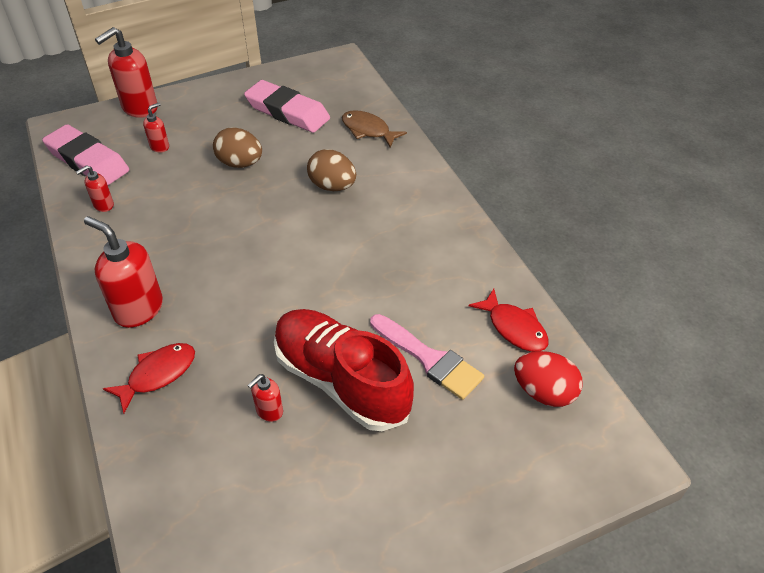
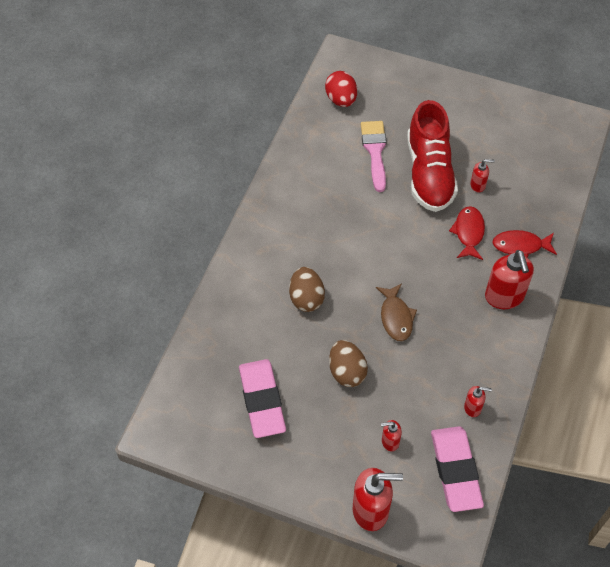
camera: 135 degrees left, 10 degrees up
(368, 130) = (227, 330): brown fish -> brown fish (396, 317)
(514, 328) = (315, 134): red fish -> red fish (468, 232)

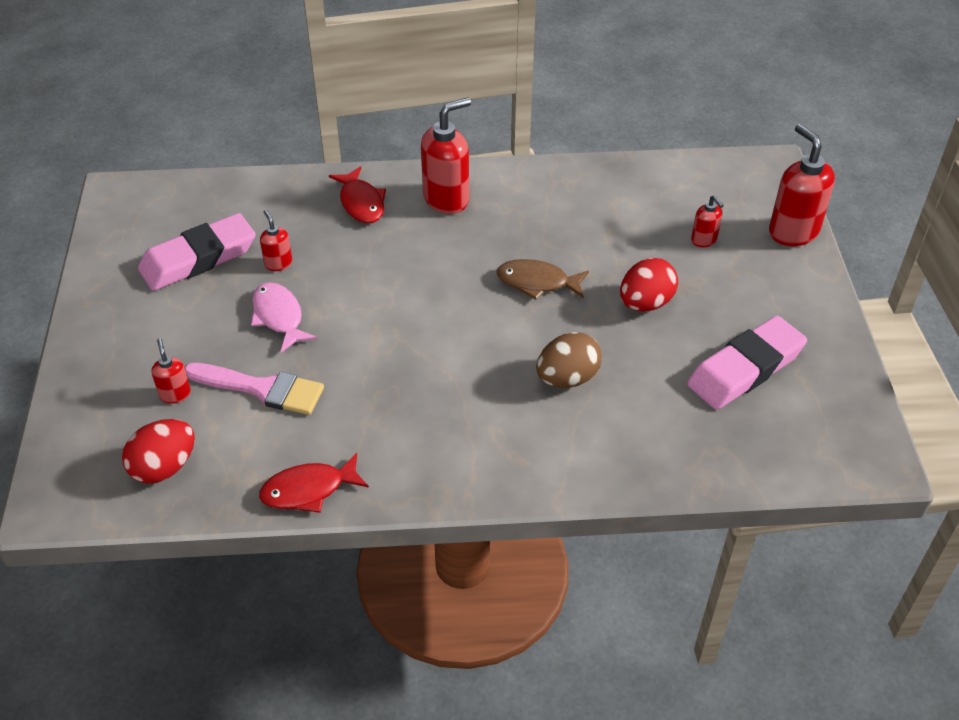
camera: 115 degrees left, 10 degrees down
(347, 372) = (645, 303): brown egg -> red egg
(375, 151) = (262, 389): pink brush -> pink brush turned 135 degrees counterclockwise
(396, 317) = (537, 282): brown fish -> brown fish turned 135 degrees counterclockwise
(429, 173) = (279, 317): red shoe -> pink fish
(455, 471) = (695, 183): pink eraser -> pink eraser (198, 258)
(468, 232) = (365, 252): red fish -> red fish (308, 490)
(473, 408) = (612, 188): red soap dispenser -> red soap dispenser (175, 394)

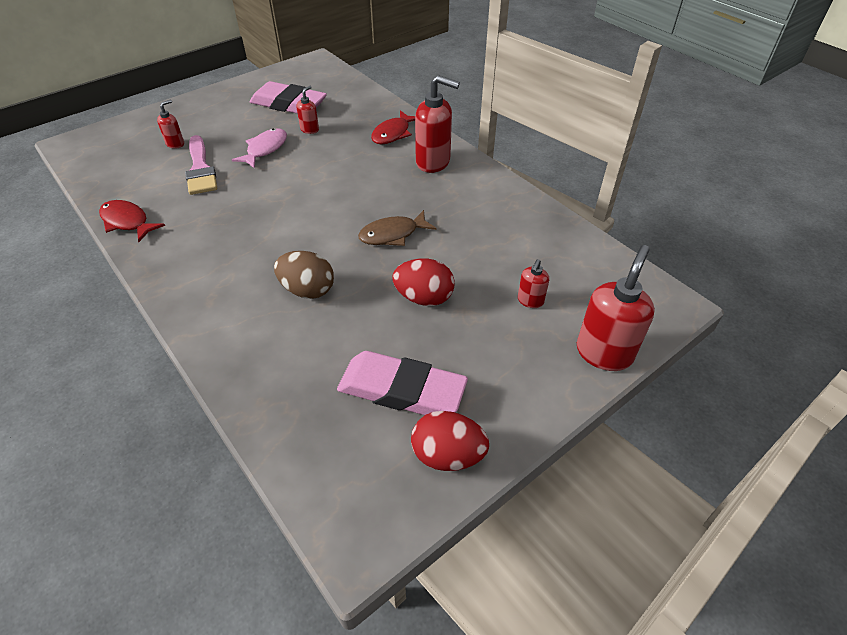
camera: 55 degrees right, 0 degrees up
(164, 467) = (116, 165): red egg -> red egg (447, 455)
(537, 282) = (392, 234): brown fish -> brown fish turned 90 degrees counterclockwise

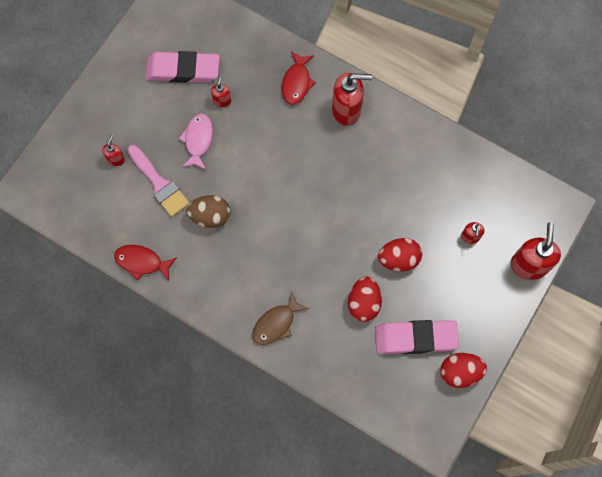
camera: 20 degrees left, 25 degrees up
(307, 290) = (316, 280): brown egg -> brown egg (210, 216)
(353, 329) = (363, 303): none -> red egg
(392, 234) = (350, 205): brown fish -> brown fish (276, 323)

